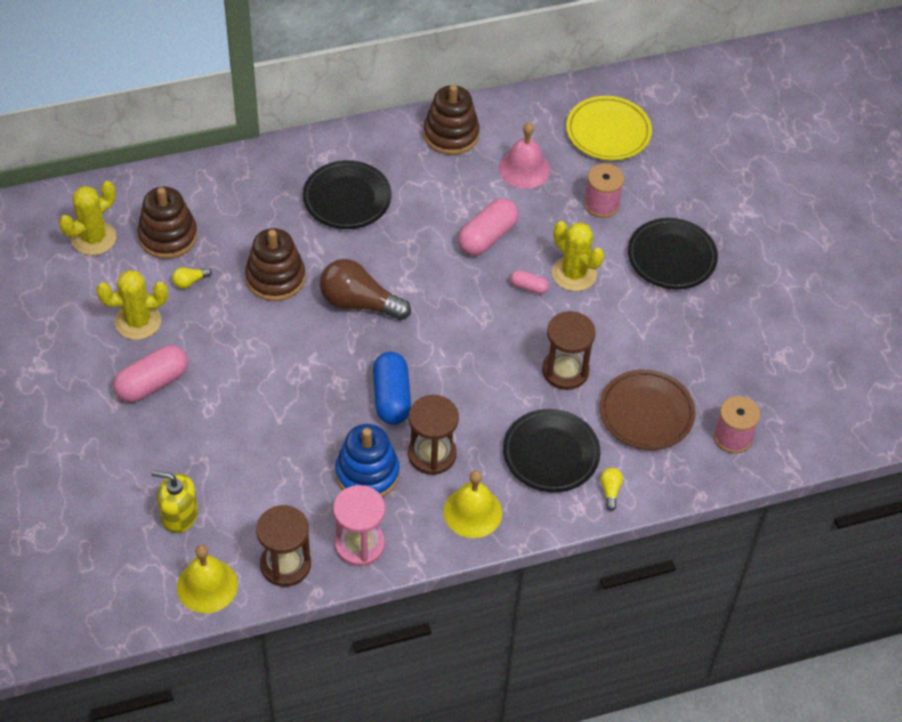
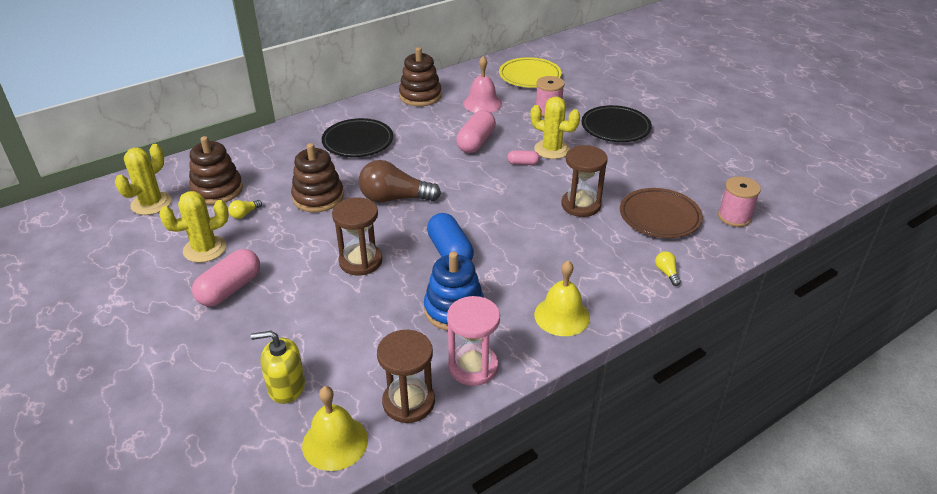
camera: 15 degrees left, 15 degrees down
(432, 454) = (504, 283): brown hourglass -> brown hourglass (360, 261)
(551, 454) = (602, 259): black plate -> none

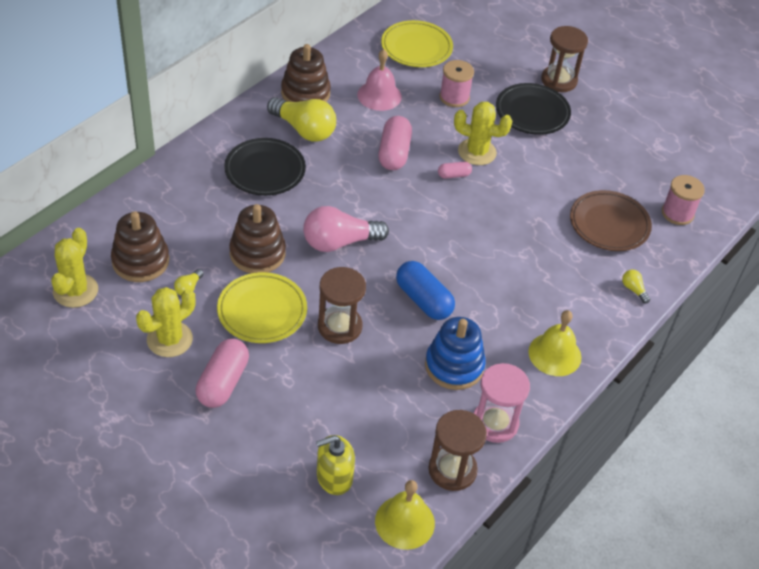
camera: 20 degrees left, 10 degrees up
(297, 240) = (262, 311): none -> yellow plate
(394, 198) = (339, 242): brown light bulb -> pink light bulb
(406, 119) = (304, 130): none -> yellow light bulb
(581, 205) = (530, 221): brown hourglass -> brown hourglass (559, 80)

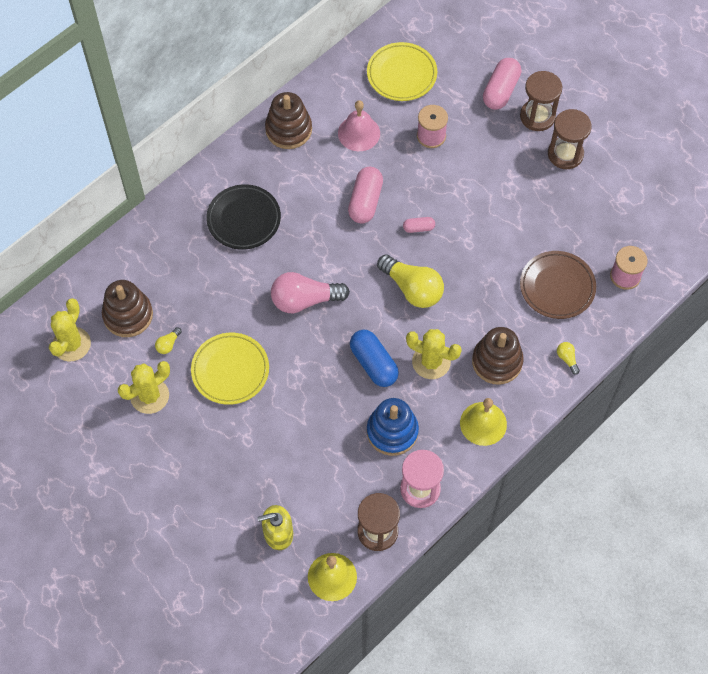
camera: 10 degrees right, 15 degrees up
(223, 382) = (192, 440): pink capsule -> pink capsule (500, 91)
(257, 253) = (230, 310): brown stacking toy -> brown stacking toy (497, 361)
(304, 130) = (283, 173): yellow light bulb -> yellow light bulb (412, 288)
(339, 326) = (296, 388): brown hourglass -> brown hourglass (565, 154)
(477, 152) = (444, 202): yellow cactus -> yellow cactus (431, 362)
(532, 113) = (504, 156): black plate -> none

